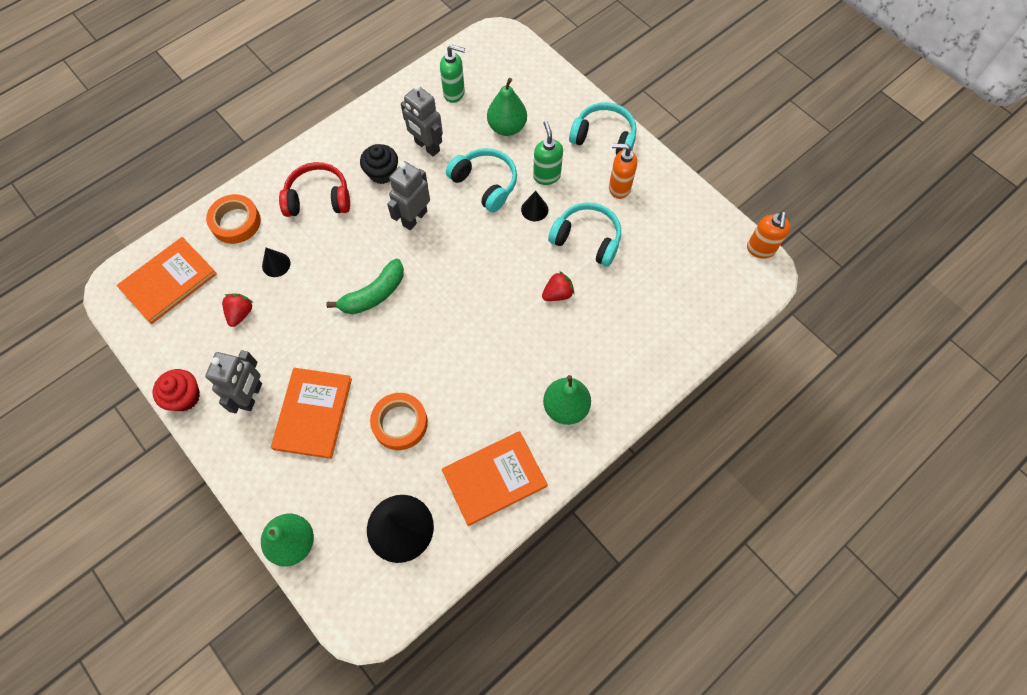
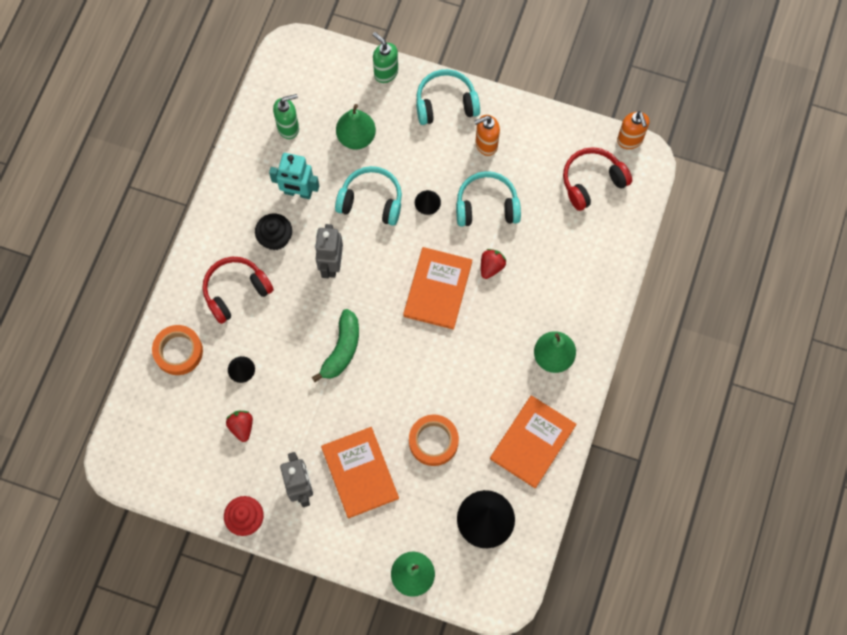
camera: 30 degrees left, 5 degrees up
(169, 281) = (159, 434): orange book -> orange book (437, 289)
(427, 146) = (298, 192): grey robot -> turquoise robot
(546, 176) = (419, 166): green soap dispenser -> green soap dispenser (385, 73)
(701, 267) = (592, 182): none -> red headphones

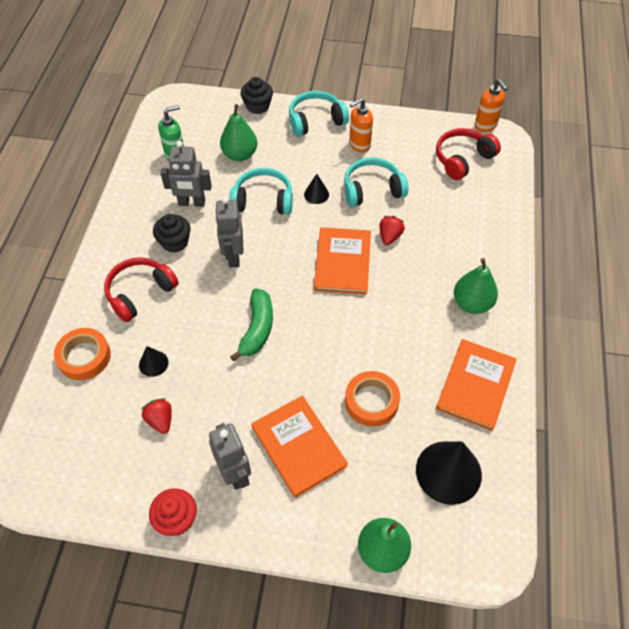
camera: 10 degrees left, 15 degrees down
(298, 192) = (192, 203): turquoise robot -> grey robot
(385, 73) = (257, 106): green soap dispenser -> black cupcake

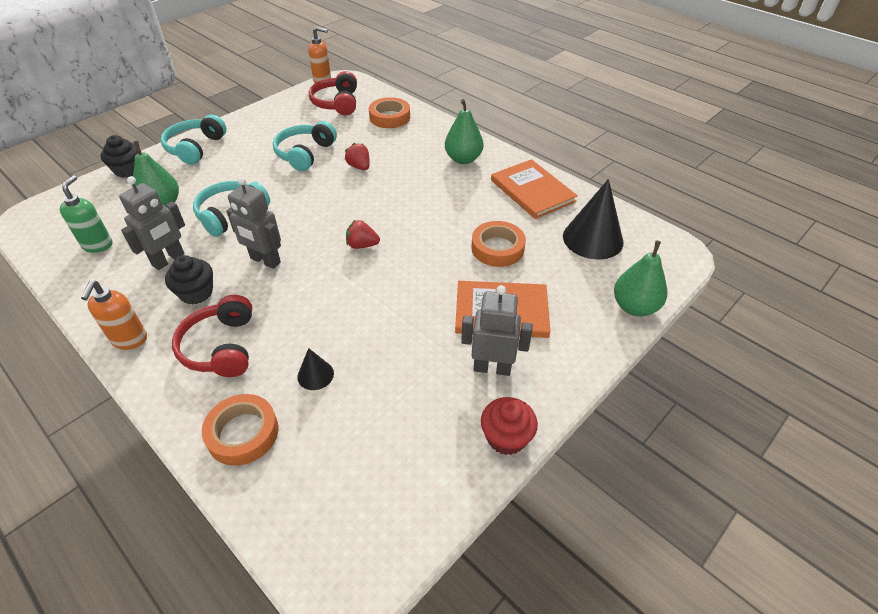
camera: 55 degrees left, 10 degrees down
(160, 420) = (386, 400): red strawberry -> red strawberry (362, 245)
(257, 329) = (359, 281): green banana -> none
(316, 194) = (268, 183): black cone -> none
(342, 262) = (352, 201): orange book -> none
(359, 145) = (254, 139): orange soap dispenser -> orange soap dispenser (129, 340)
(480, 209) = (389, 117): none -> orange tape

